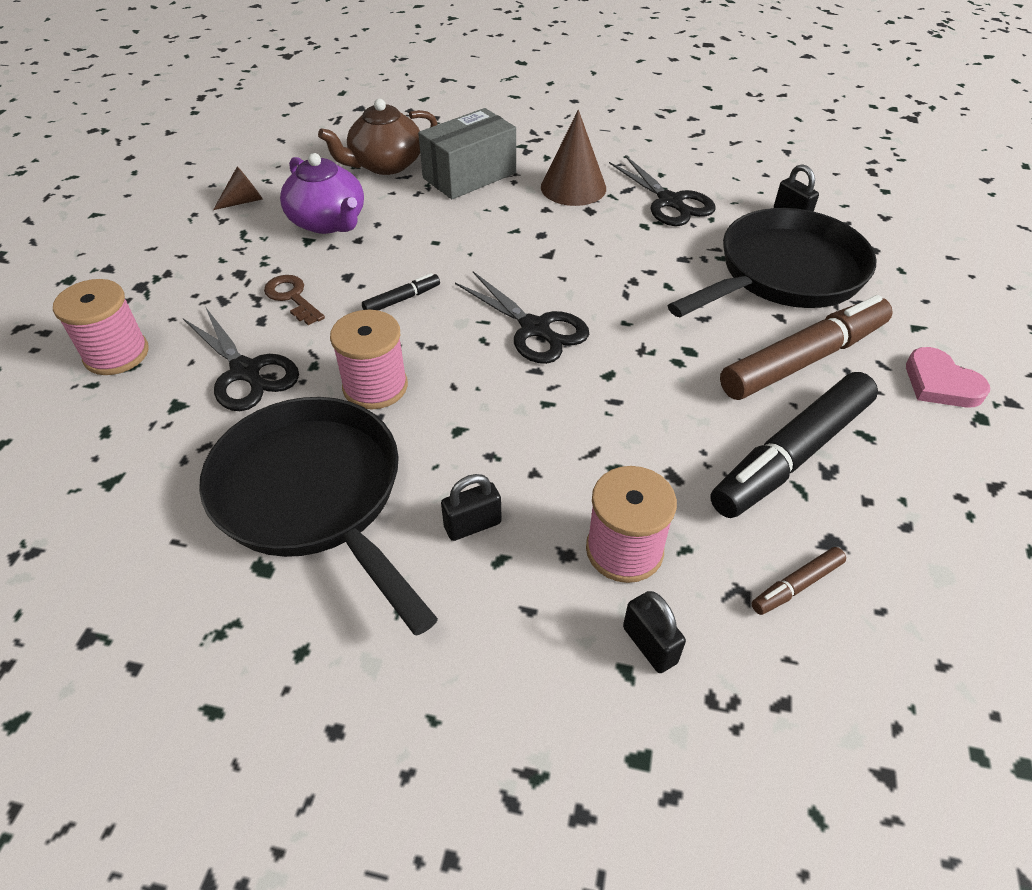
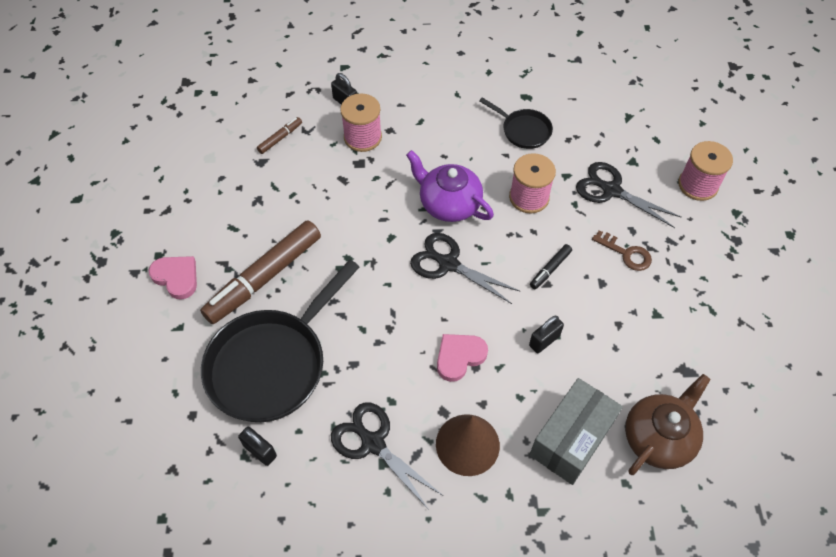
camera: 165 degrees right, 10 degrees up
(244, 201) = (743, 349): brown cone -> none
(314, 496) = (523, 130): black pan -> black pan, size x0.49
(328, 222) = (655, 339): purple teapot -> purple teapot (448, 203)
(472, 525) = (439, 133): black padlock -> black padlock (544, 341)
(556, 244) = (459, 357): none -> pink heart
(792, 455) = (277, 205): black marker -> none

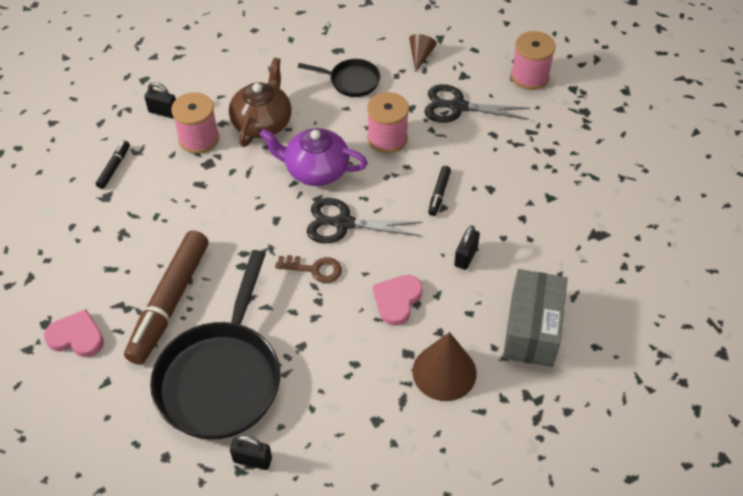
camera: 25 degrees left, 5 degrees down
(280, 138) = (114, 168): brown marker -> black marker
(373, 443) = (357, 407): black scissors -> none
(600, 128) = (420, 56): none -> brown cone
(626, 253) = (498, 156): brown key -> brown key (314, 269)
(658, 437) = (603, 298): brown teapot -> brown teapot (262, 122)

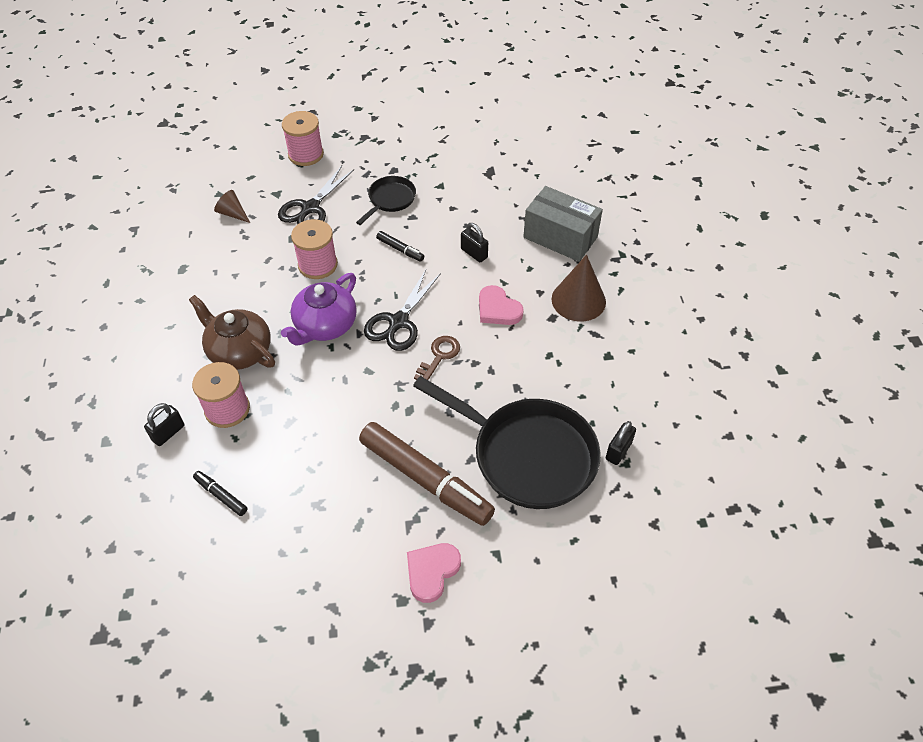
camera: 70 degrees left, 0 degrees up
(351, 81) = (230, 270): black pan -> black pan (390, 200)

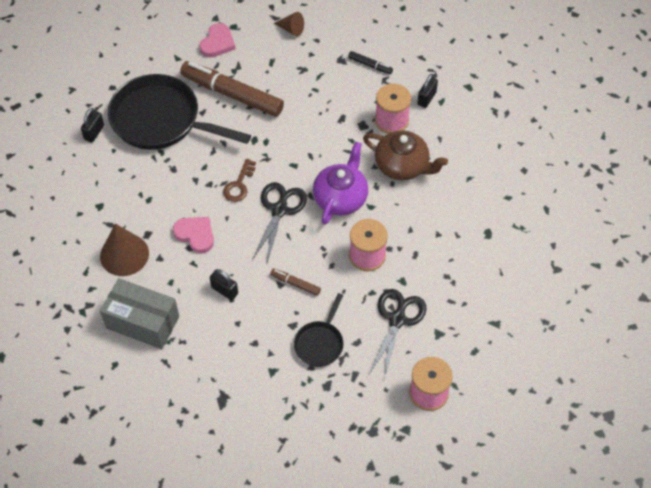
camera: 170 degrees right, 5 degrees up
(232, 213) = (471, 301): brown cone -> brown cone (291, 29)
(400, 249) = (295, 284): black marker -> brown marker

